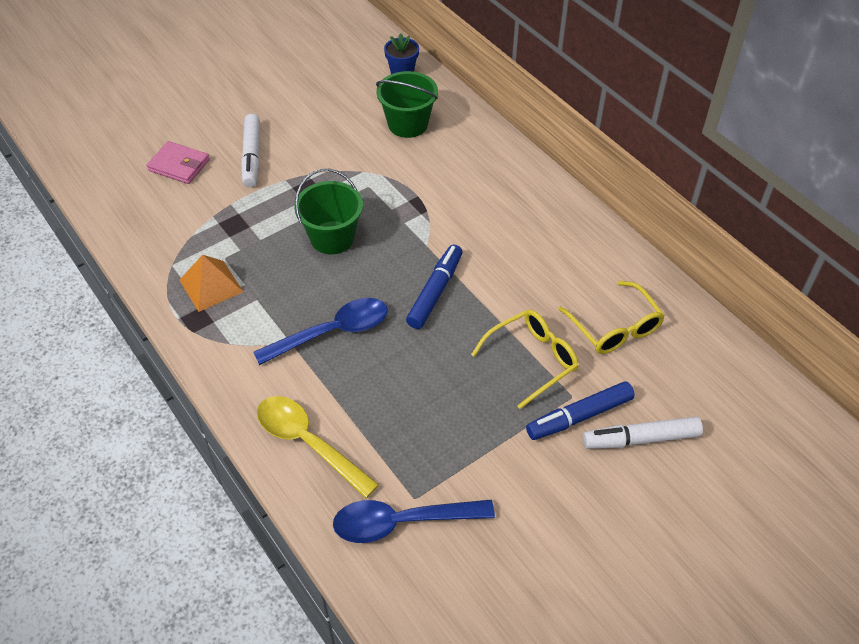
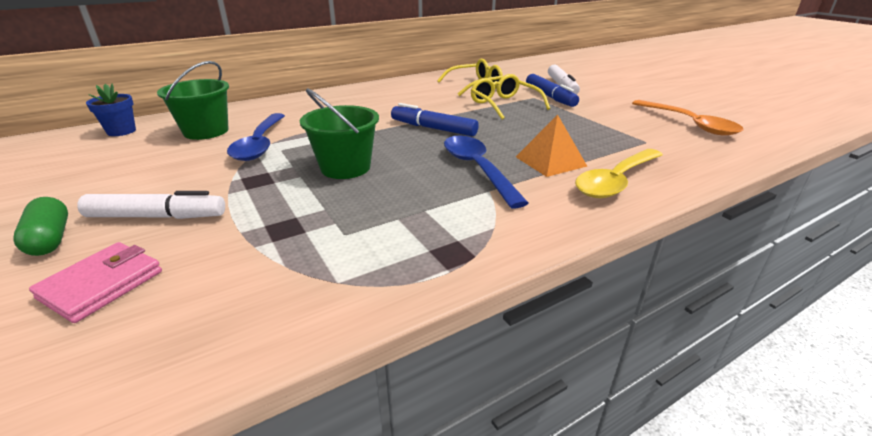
camera: 85 degrees left, 20 degrees down
(211, 285) = (393, 244): orange pyramid -> orange pyramid (550, 161)
(227, 122) = (50, 239): none -> green capsule
(402, 522) = (672, 146): blue spoon -> blue spoon (260, 144)
(486, 571) = (689, 124): none -> orange spoon

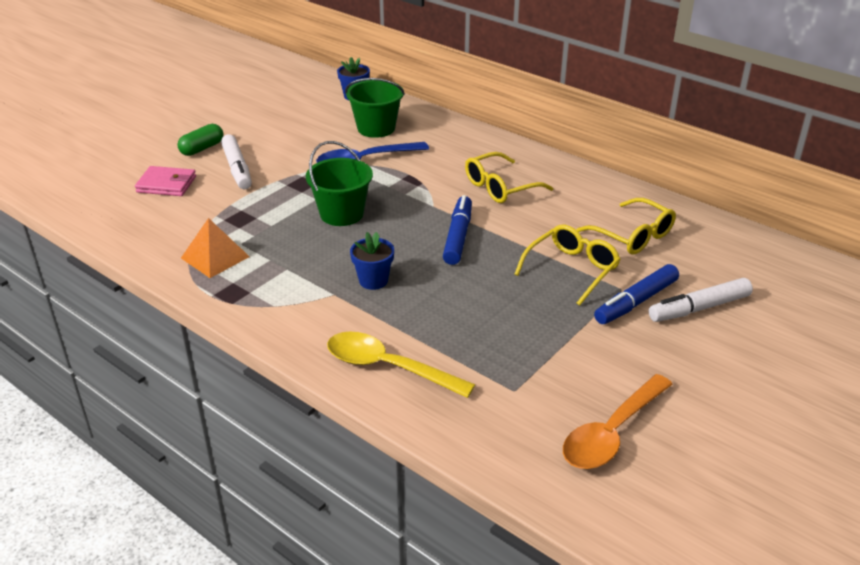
camera: 70 degrees right, 5 degrees up
(375, 106) = (500, 187): none -> yellow glasses
(477, 169) = (373, 280): blue spoon -> blue flower pot
(550, 161) = (415, 322): orange pyramid -> orange pyramid (215, 257)

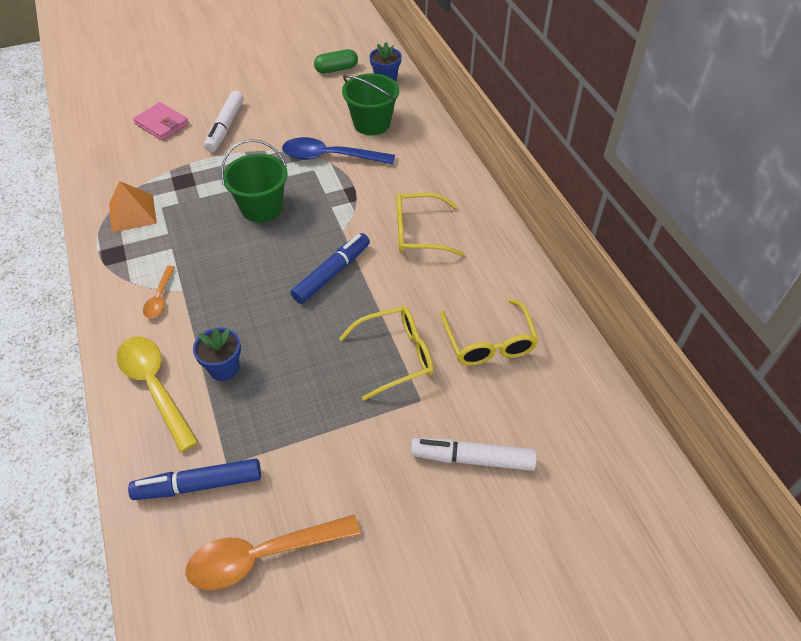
camera: 30 degrees right, 15 degrees up
(202, 148) = (218, 96): green capsule -> green capsule (336, 69)
(318, 306) = (160, 298): none -> orange spoon
(373, 280) = (223, 290): blue flower pot -> blue flower pot (224, 368)
(635, 302) = (419, 421): blue marker -> blue marker (198, 484)

